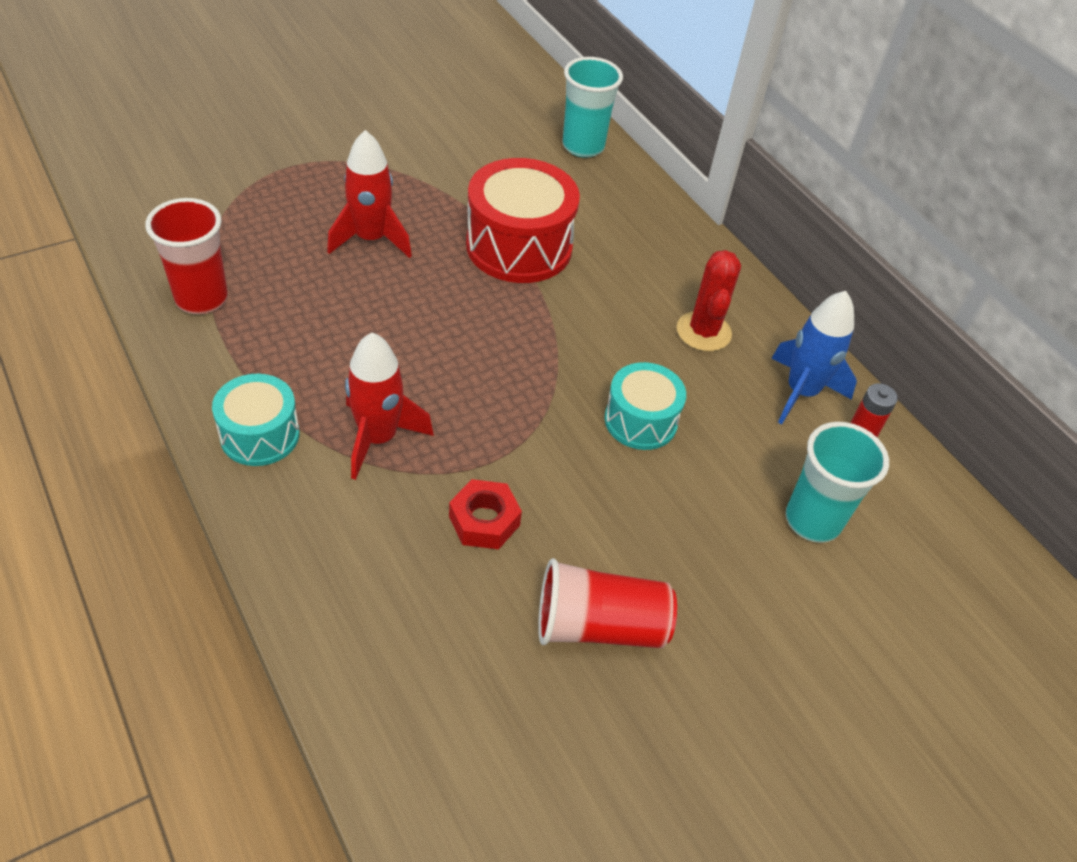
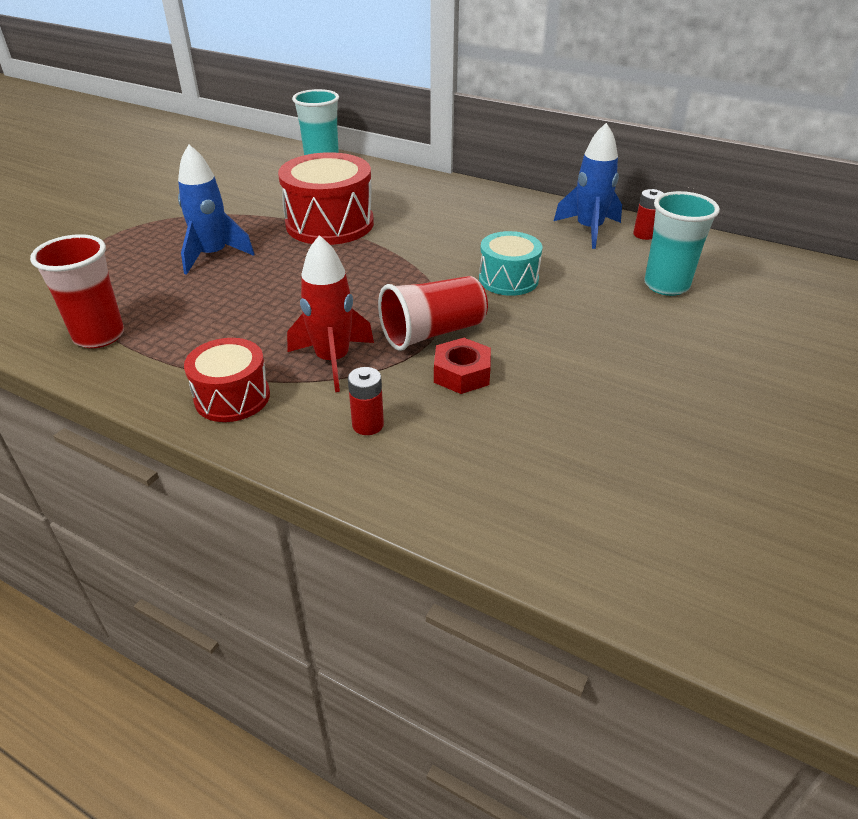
camera: 25 degrees left, 10 degrees down
(260, 435) = (232, 397): turquoise drum -> red drum
(349, 533) = (368, 425): none -> red battery
(371, 239) = (213, 255): red rocket -> blue rocket
(599, 626) = (603, 395): red cup -> red cup (433, 333)
(703, 332) = (498, 223): red cactus -> none

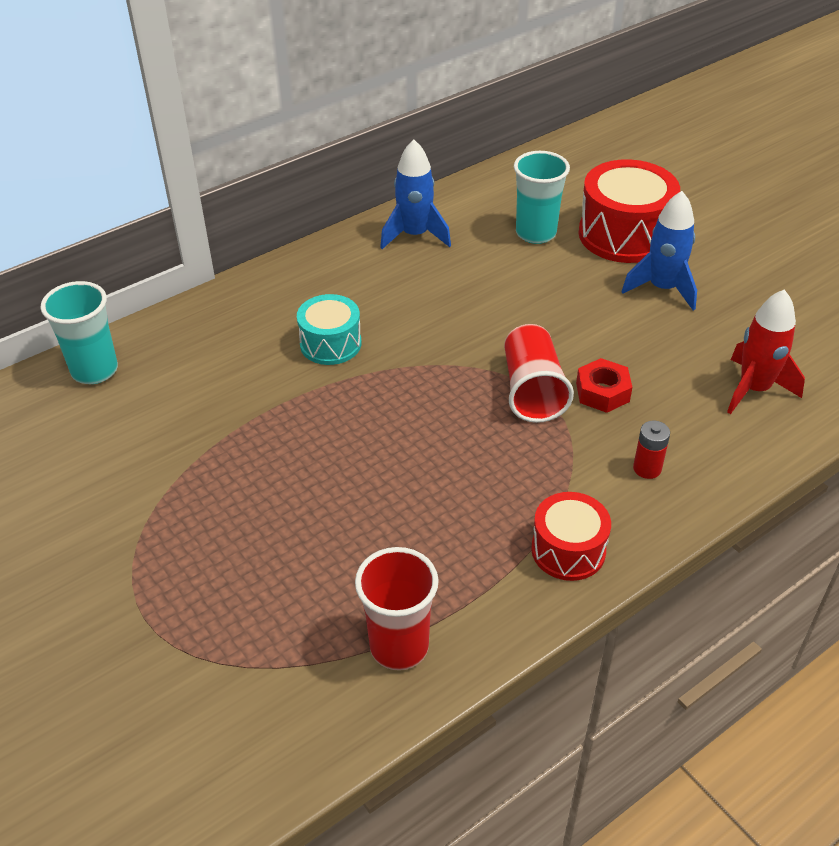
camera: 65 degrees left, 5 degrees up
(213, 255) = (274, 518): blue rocket -> blue rocket (662, 288)
(330, 224) = (267, 404): red drum -> red drum (624, 235)
(333, 360) = (543, 467): red rocket -> red rocket (754, 389)
(508, 279) = (471, 315): turquoise drum -> turquoise drum (330, 344)
(644, 234) = (446, 209): red battery -> none

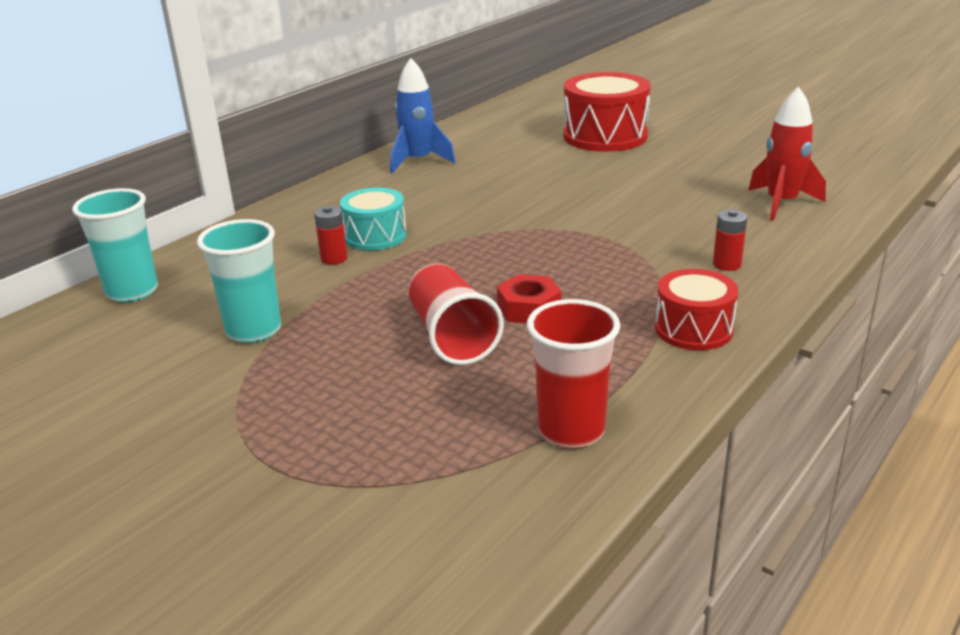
camera: 15 degrees left, 15 degrees down
(281, 367) = (334, 258): none -> red battery
(532, 390) = (587, 234): red cup -> red cup (452, 337)
(536, 233) = (527, 146): turquoise cup -> turquoise cup (254, 330)
(602, 392) = (652, 226): red nut -> red nut (529, 308)
(662, 288) = (659, 160): blue rocket -> none

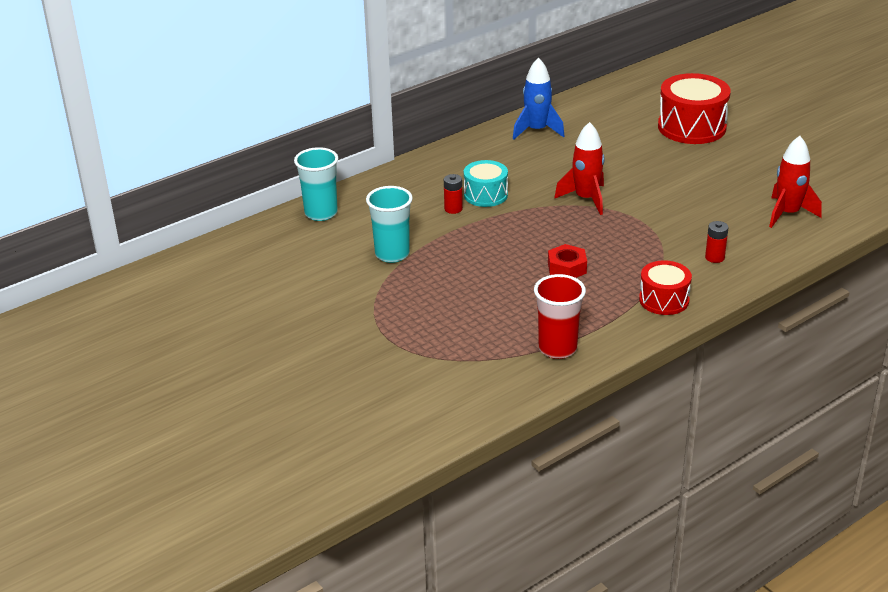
camera: 15 degrees right, 5 degrees up
(452, 337) = (511, 279): red cup -> none
(515, 222) = (586, 199): none -> red rocket

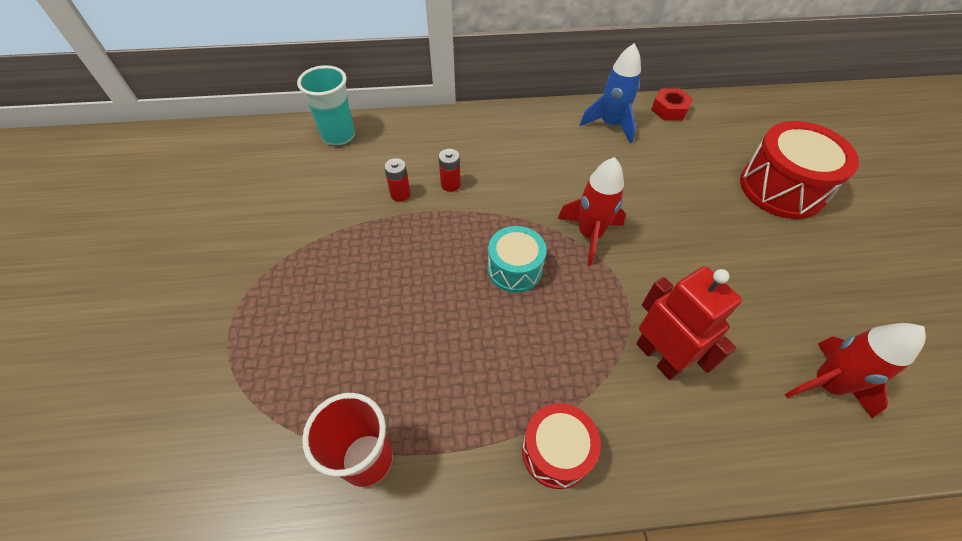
camera: 30 degrees right, 20 degrees up
(392, 254) = (345, 214): turquoise cup -> none
(485, 195) = (495, 181): turquoise drum -> turquoise drum (514, 269)
(567, 268) = (488, 327): red nut -> red nut (669, 110)
(685, 239) = (658, 356): none -> red robot
(714, 257) = (675, 410): red battery -> red battery (400, 194)

